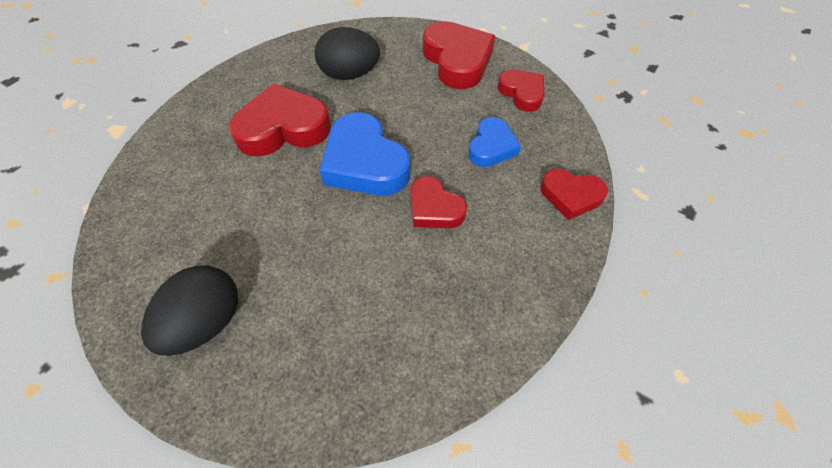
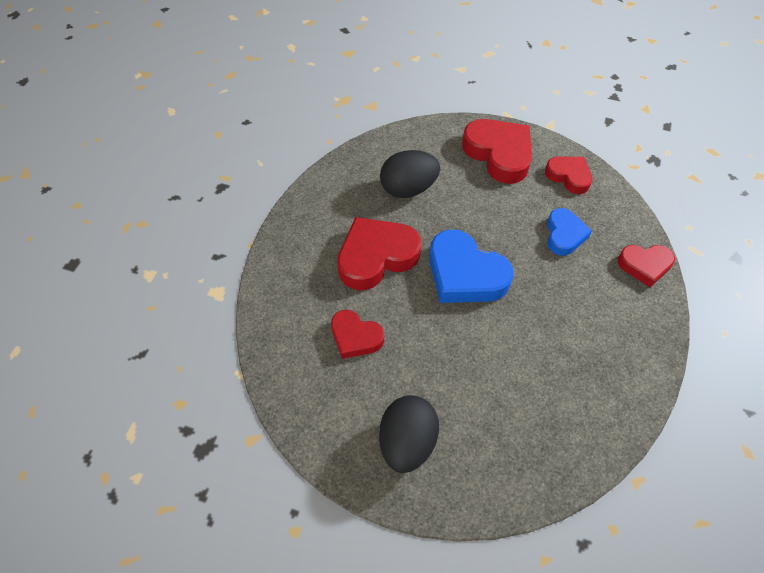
camera: 15 degrees left, 0 degrees up
(434, 208) = (541, 302): red heart -> red heart (355, 337)

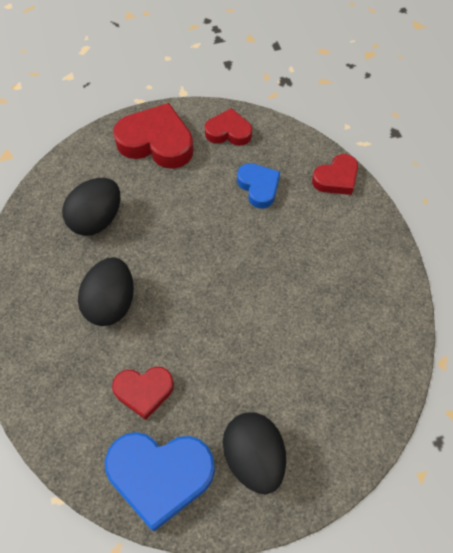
camera: 35 degrees left, 5 degrees up
(376, 257) = (111, 303): red heart -> black egg
(465, 274) = (201, 271): blue heart -> blue heart (160, 475)

